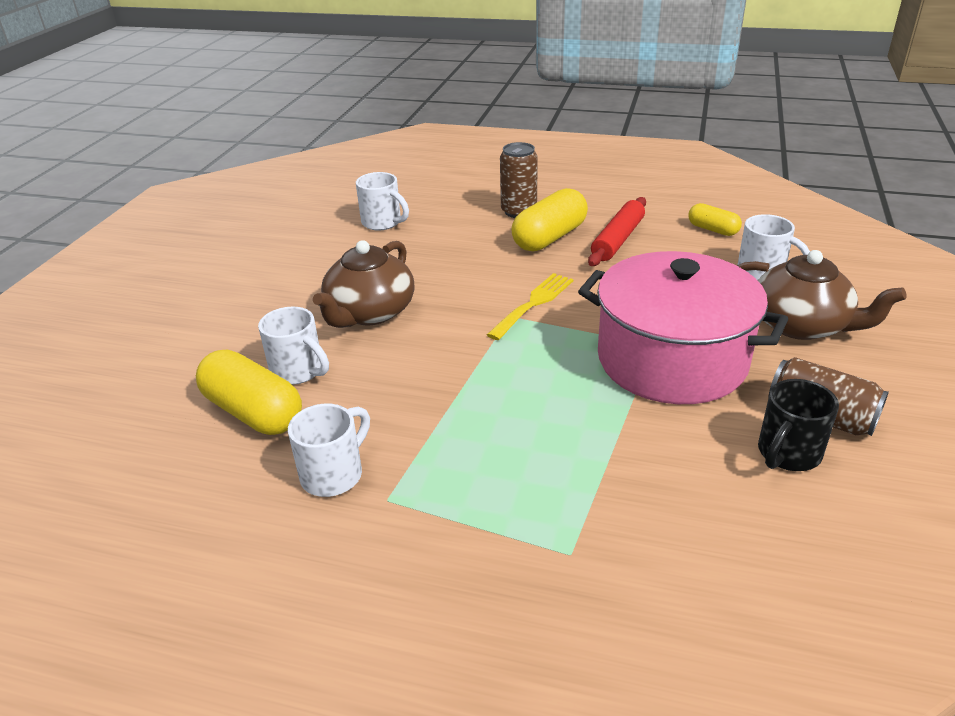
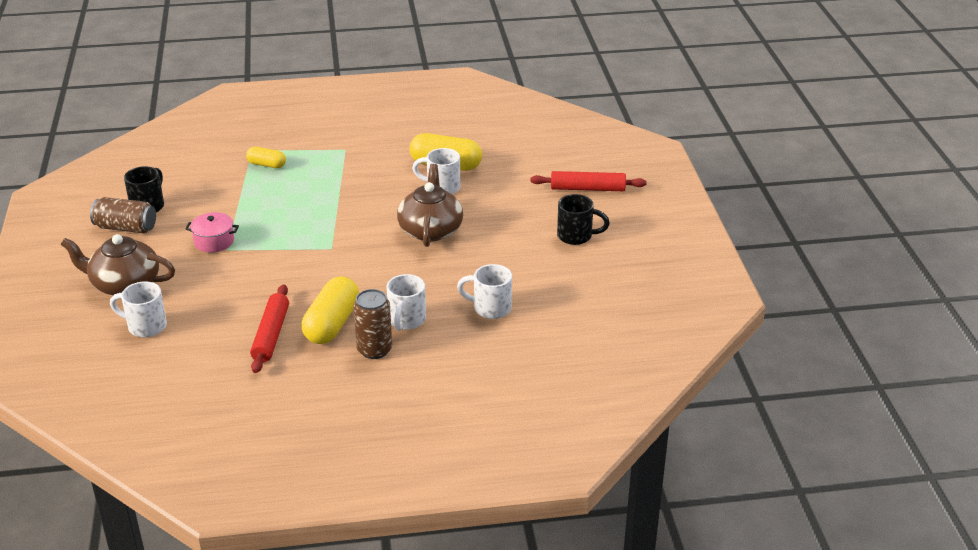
camera: 155 degrees right, 0 degrees up
(122, 323) = (587, 189): none -> red rolling pin
(217, 270) = (576, 236): none -> black mug
(334, 474) = (378, 152): white mug -> white mug (406, 321)
(533, 303) = (319, 260): yellow fork -> none
(671, 360) = (214, 241): pink pot -> pink pot, size x0.41
(712, 229) = (186, 366): yellow capsule -> yellow capsule (266, 165)

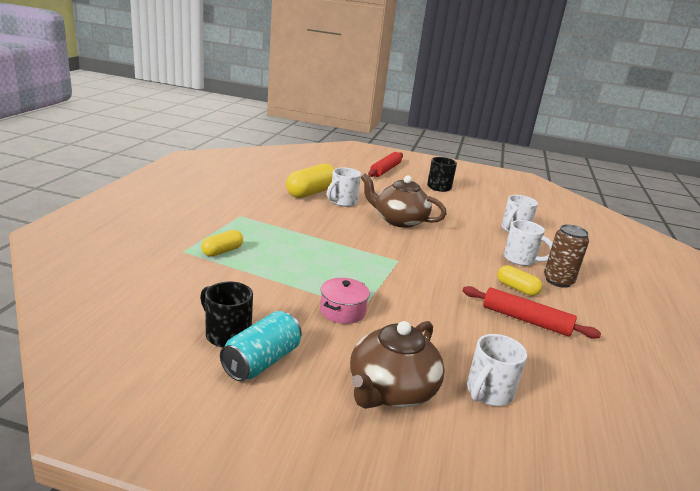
camera: 70 degrees left, 10 degrees down
(126, 228) = (262, 361): brown can -> turquoise can
(332, 324) = (516, 288): yellow capsule -> yellow capsule, size x0.57

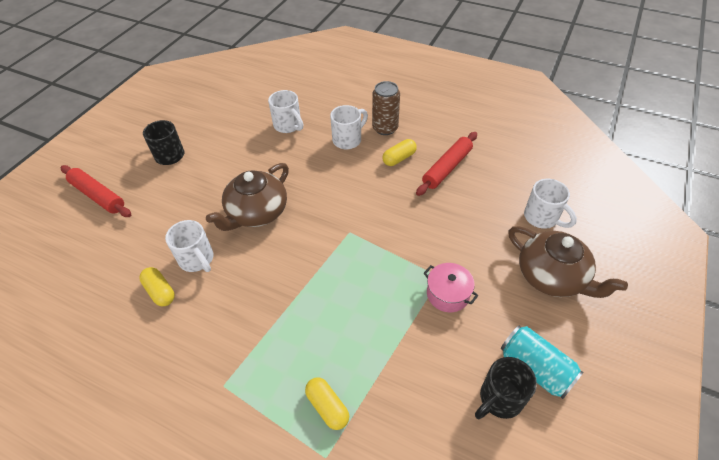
camera: 75 degrees left, 25 degrees up
(311, 193) = (160, 291): yellow capsule -> yellow capsule, size x0.57

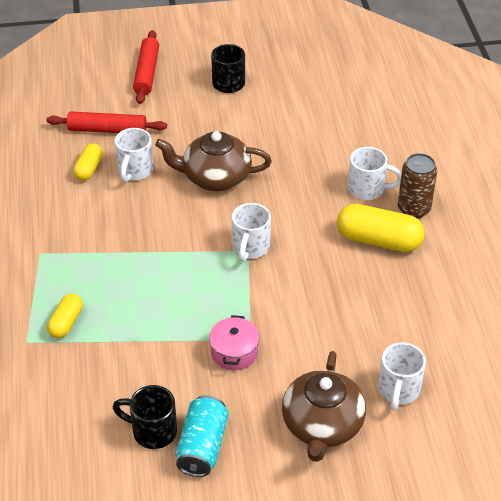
camera: 55 degrees right, 5 degrees down
(288, 126) = (344, 136): white mug -> white mug (250, 248)
(399, 158) = (378, 240): yellow capsule -> yellow capsule, size x1.77
(447, 168) = (401, 284): red rolling pin -> red rolling pin (107, 130)

